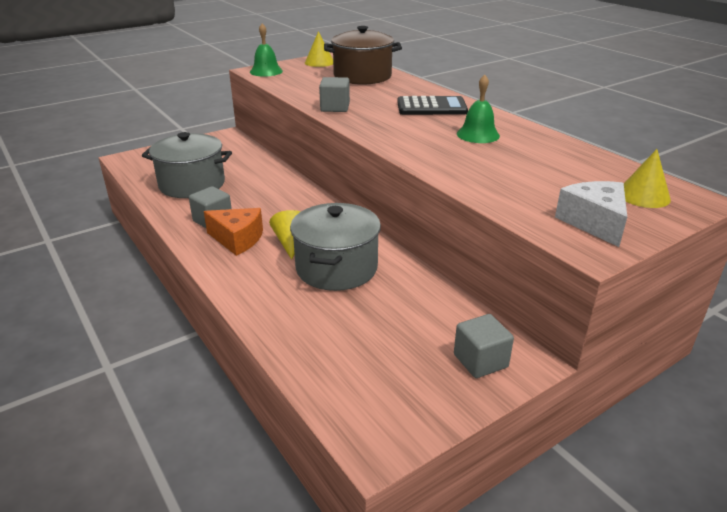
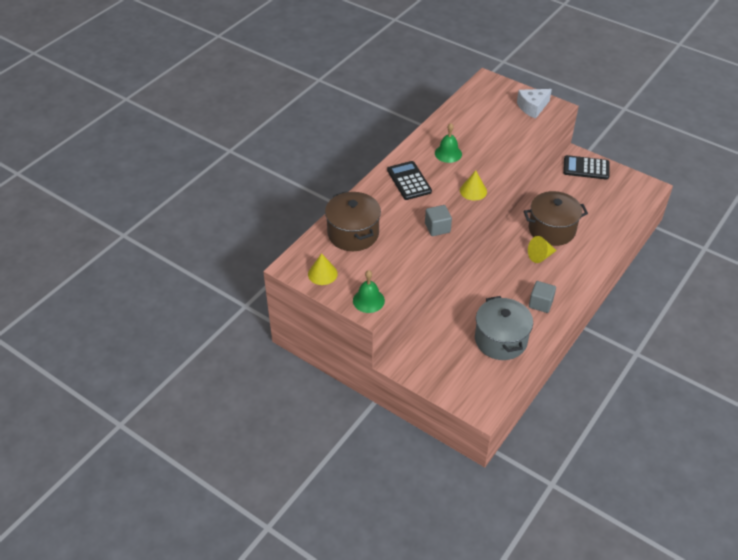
camera: 110 degrees left, 15 degrees up
(237, 239) = (553, 282): orange cheese -> none
(336, 268) = (552, 229): grey pot -> brown pot
(480, 361) = (586, 168): grey cube -> black calculator
(643, 196) = (494, 94): yellow cone -> yellow cone (473, 191)

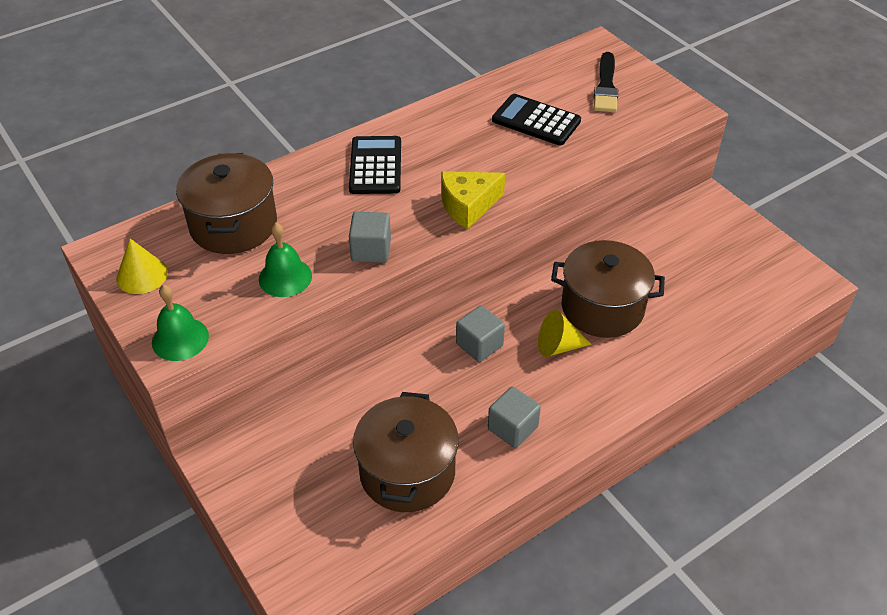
camera: 20 degrees right, 0 degrees up
(448, 153) = (465, 139): green bell -> green bell (285, 277)
(473, 191) = (468, 206): yellow cone -> yellow cheese
(499, 266) = (479, 345): none -> grey cube
(500, 340) = (407, 472): grey pot -> brown pot
(506, 104) = (606, 86): none -> black brush
(532, 107) = (647, 100): white cheese -> none
(586, 168) = (715, 223): black calculator -> black calculator (536, 121)

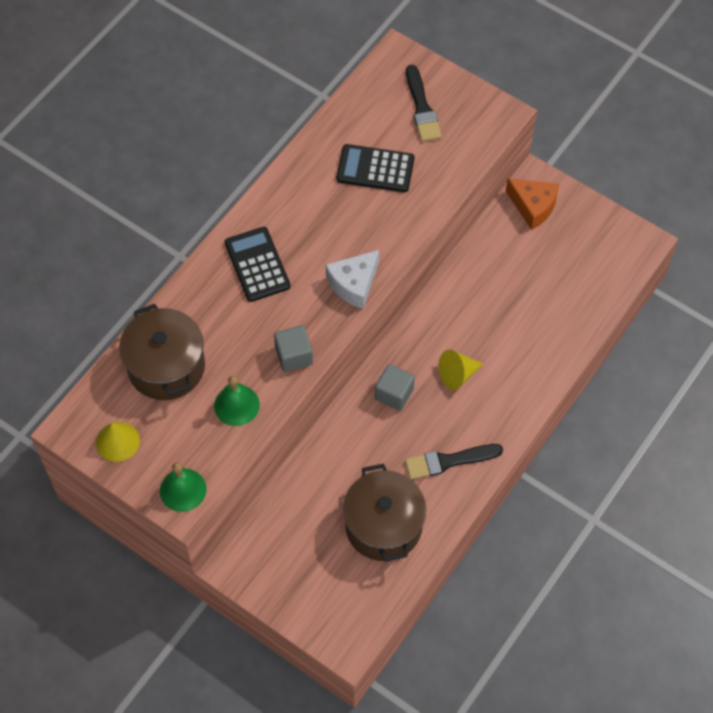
camera: 20 degrees left, 15 degrees up
(468, 206) = (354, 284): yellow cheese -> white cheese
(512, 428) = (448, 461): grey cube -> black brush
(602, 307) = (480, 325): brown pot -> none
(699, 220) = (533, 206): none -> orange cheese

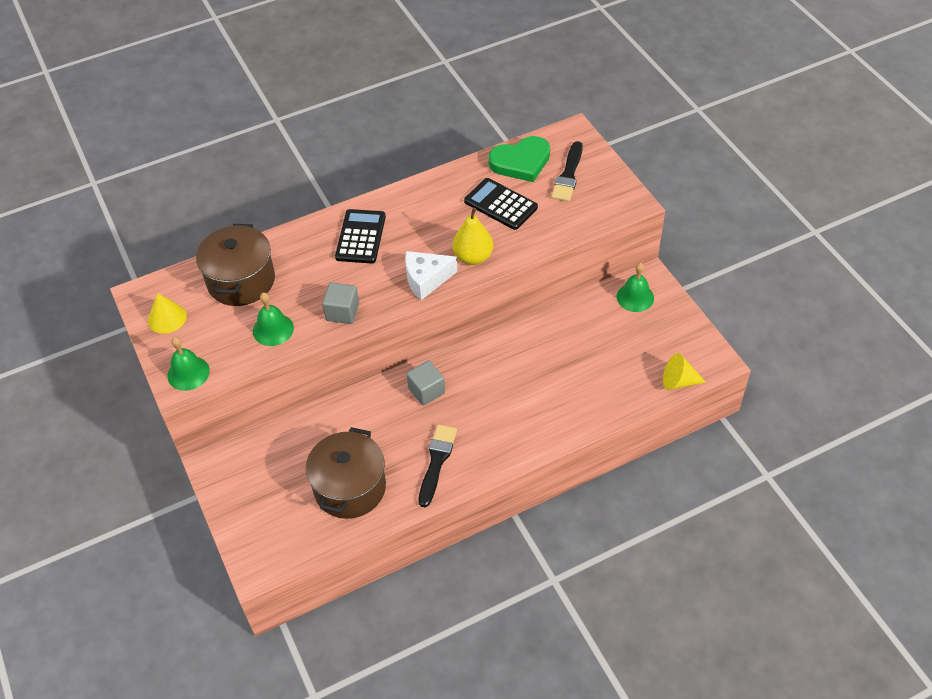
camera: 30 degrees right, 10 degrees down
(365, 111) = (521, 162): none -> green heart
(384, 240) = (473, 257): none -> yellow pear
(448, 461) = (437, 461): black brush -> black brush turned 90 degrees clockwise
(457, 374) = (488, 398): yellow cone -> yellow cone (678, 381)
(533, 206) = (635, 297): orange cheese -> green bell

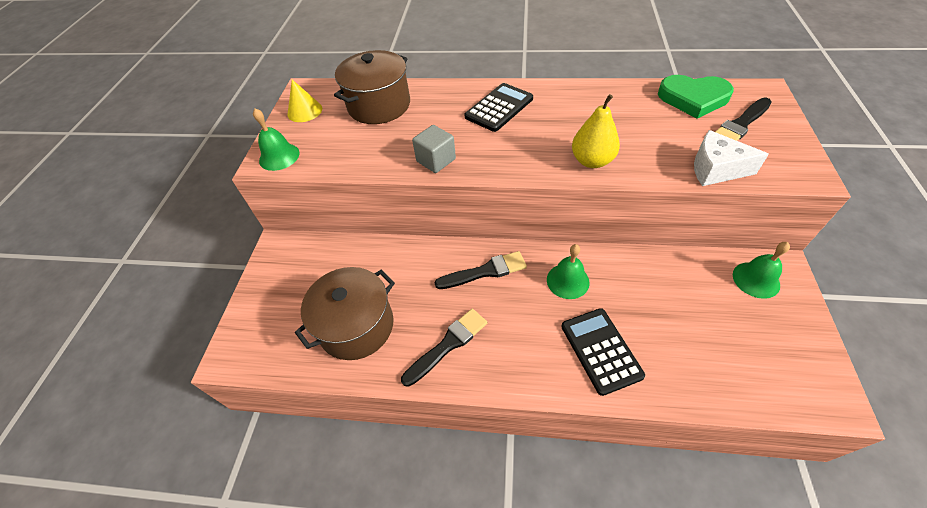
camera: 35 degrees right, 0 degrees up
(273, 329) = (369, 151): green bell -> green bell (567, 281)
(426, 279) = (532, 163): white cheese -> white cheese (716, 169)
(426, 391) = (485, 271): grey cube -> black brush
(500, 204) = (650, 126): black calculator -> black calculator (600, 350)
(678, 381) = (771, 401): yellow cone -> none

